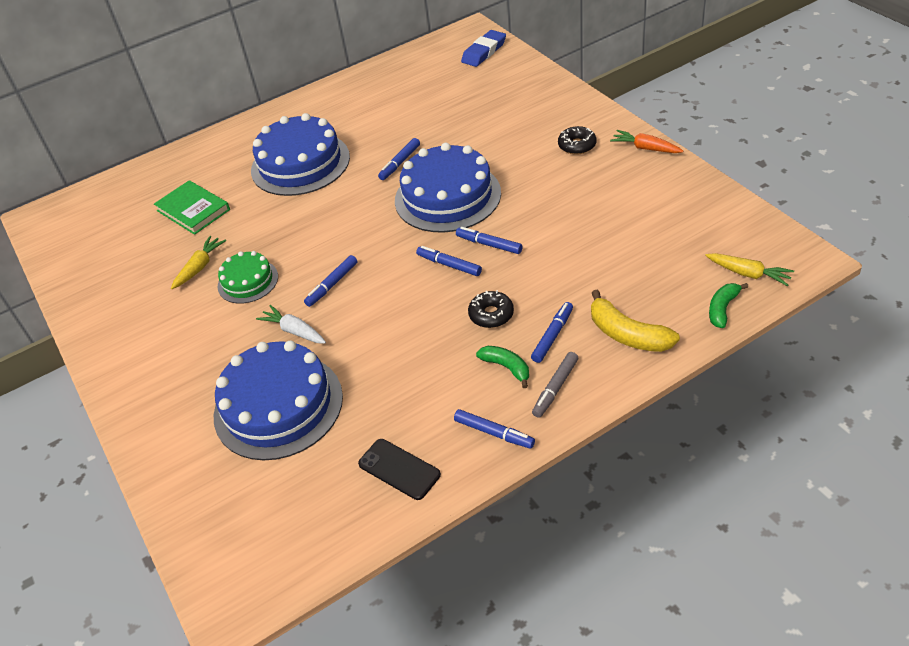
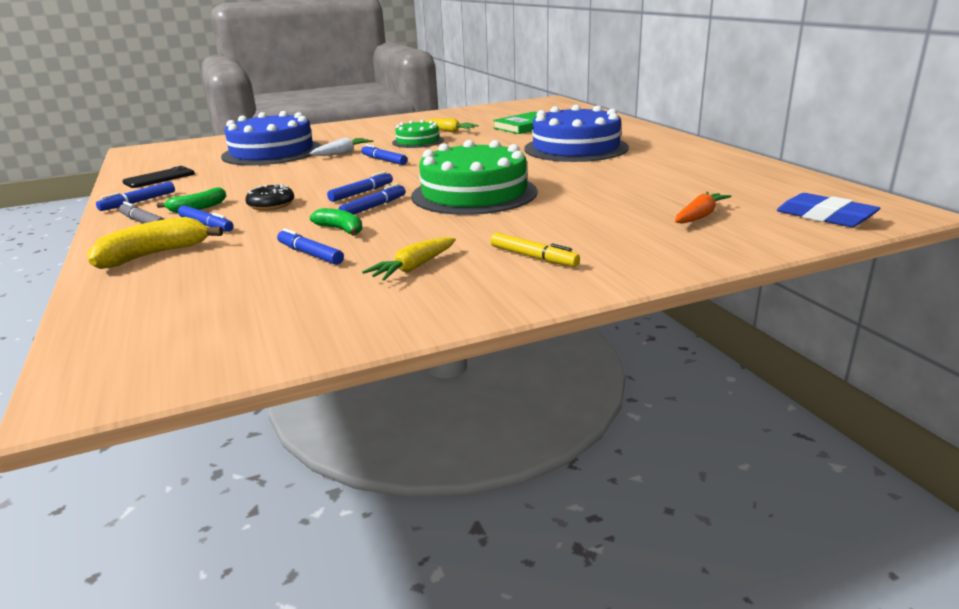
camera: 95 degrees right, 20 degrees down
(400, 163) = (553, 177): blue marker -> blue marker (310, 254)
(447, 196) = (474, 194): blue cake -> green cake
(577, 145) = (533, 257): black donut -> yellow marker
(646, 148) = (494, 302): orange carrot -> orange carrot (699, 216)
(722, 309) = (102, 309): green banana -> green banana (341, 230)
(748, 274) = (129, 337): yellow carrot -> yellow carrot (413, 268)

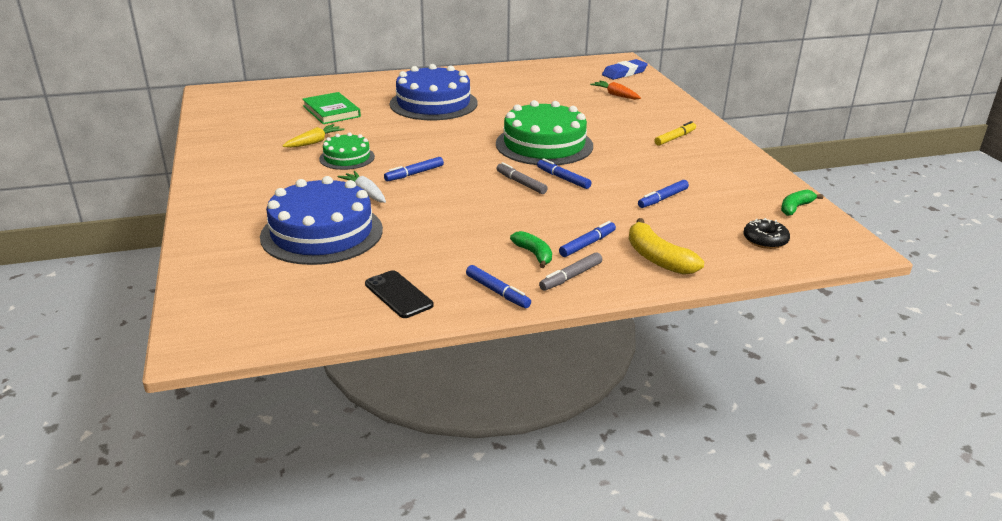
camera: 85 degrees left, 5 degrees up
(271, 205) = (540, 219): black donut -> black donut (765, 240)
(341, 230) = (614, 190): green banana -> green banana (795, 208)
(361, 193) = (521, 183): blue marker -> grey marker
(413, 268) = (689, 168): yellow carrot -> none

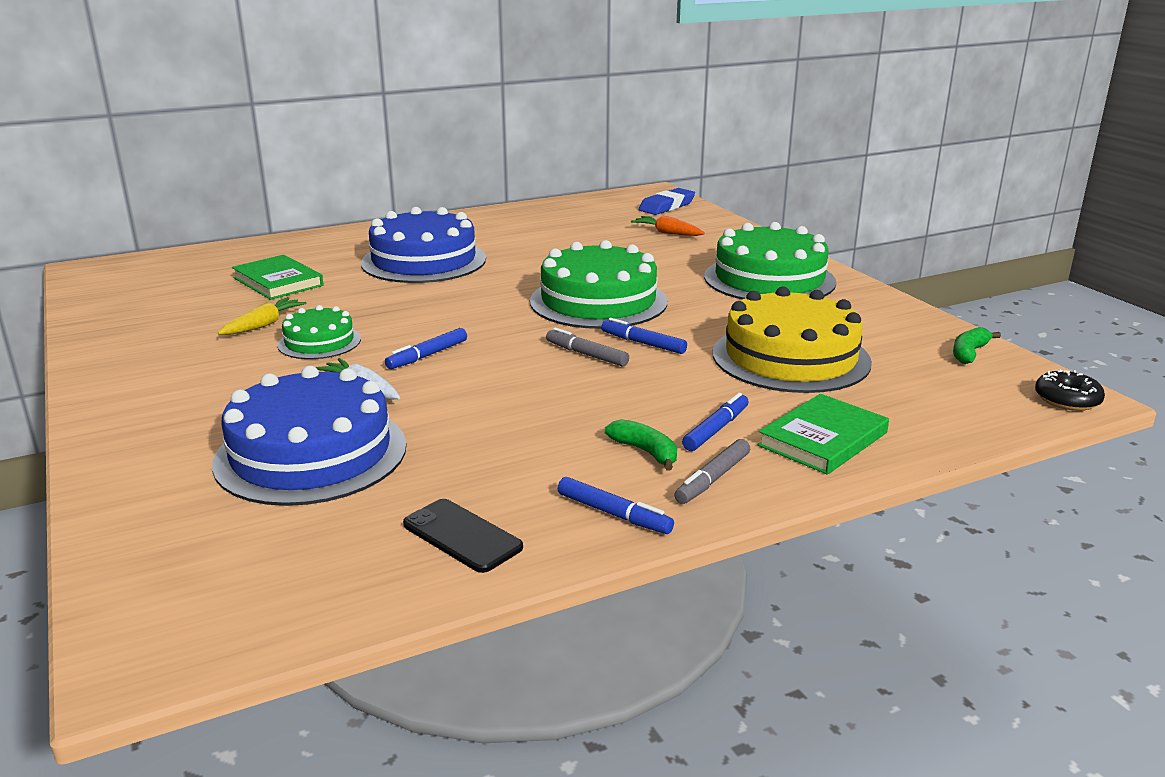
camera: 10 degrees left, 5 degrees down
(657, 258) = (823, 439): yellow banana -> green book
(662, 199) = (790, 357): blue marker -> yellow cake
(675, 138) = (769, 279): yellow marker -> green cake
(765, 240) = (953, 399): black donut -> black donut (1067, 400)

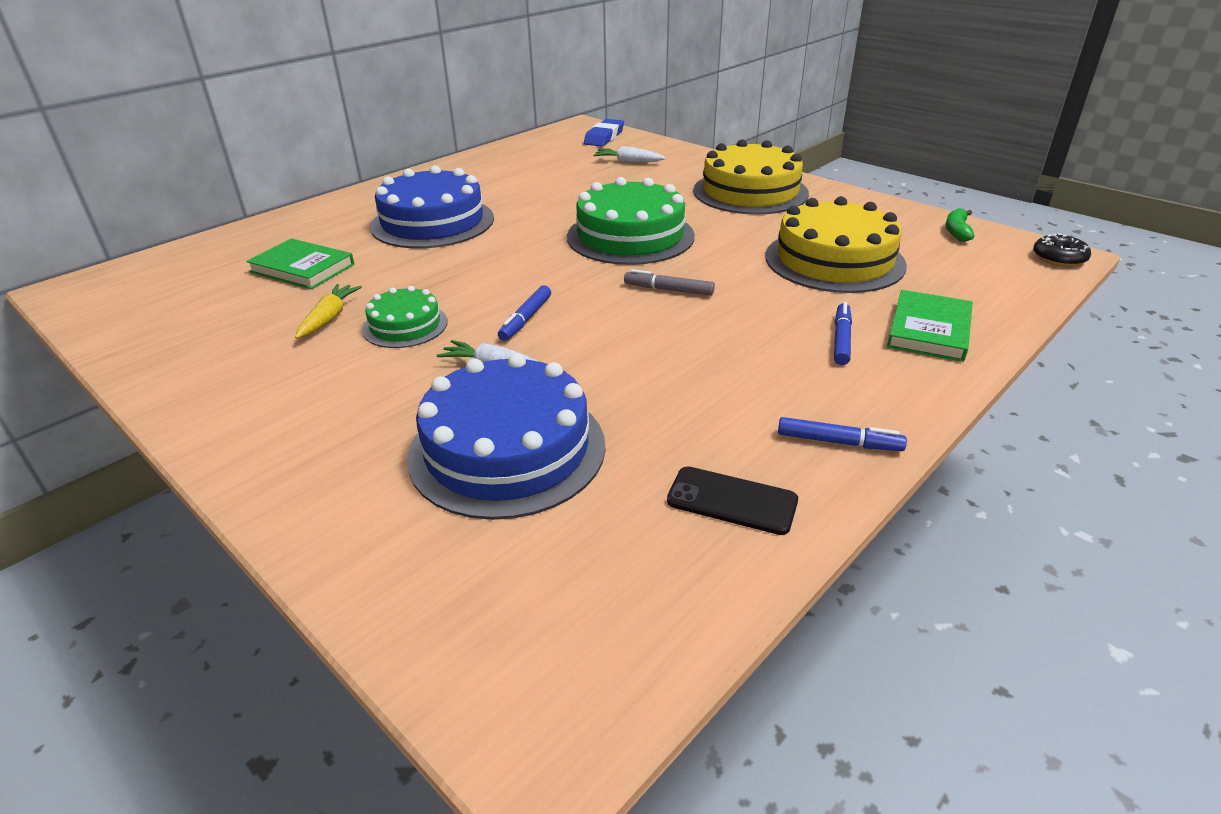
camera: 20 degrees left, 10 degrees up
(643, 343) = (706, 269): blue marker -> none
(645, 452) = (806, 374): green banana -> none
(667, 233) = (628, 162): orange carrot -> white carrot
(712, 479) = (883, 387): grey marker -> none
(769, 279) = (750, 192): green cake -> yellow cake

